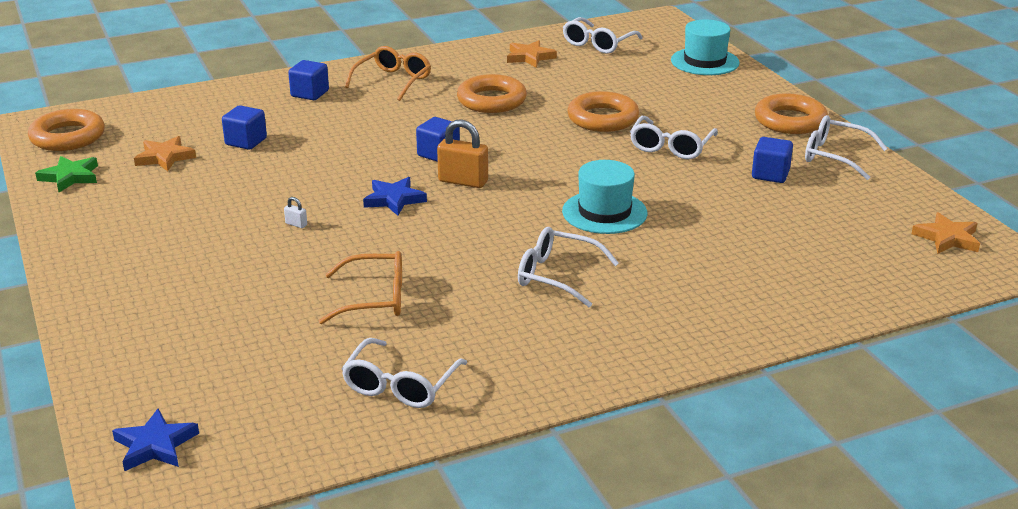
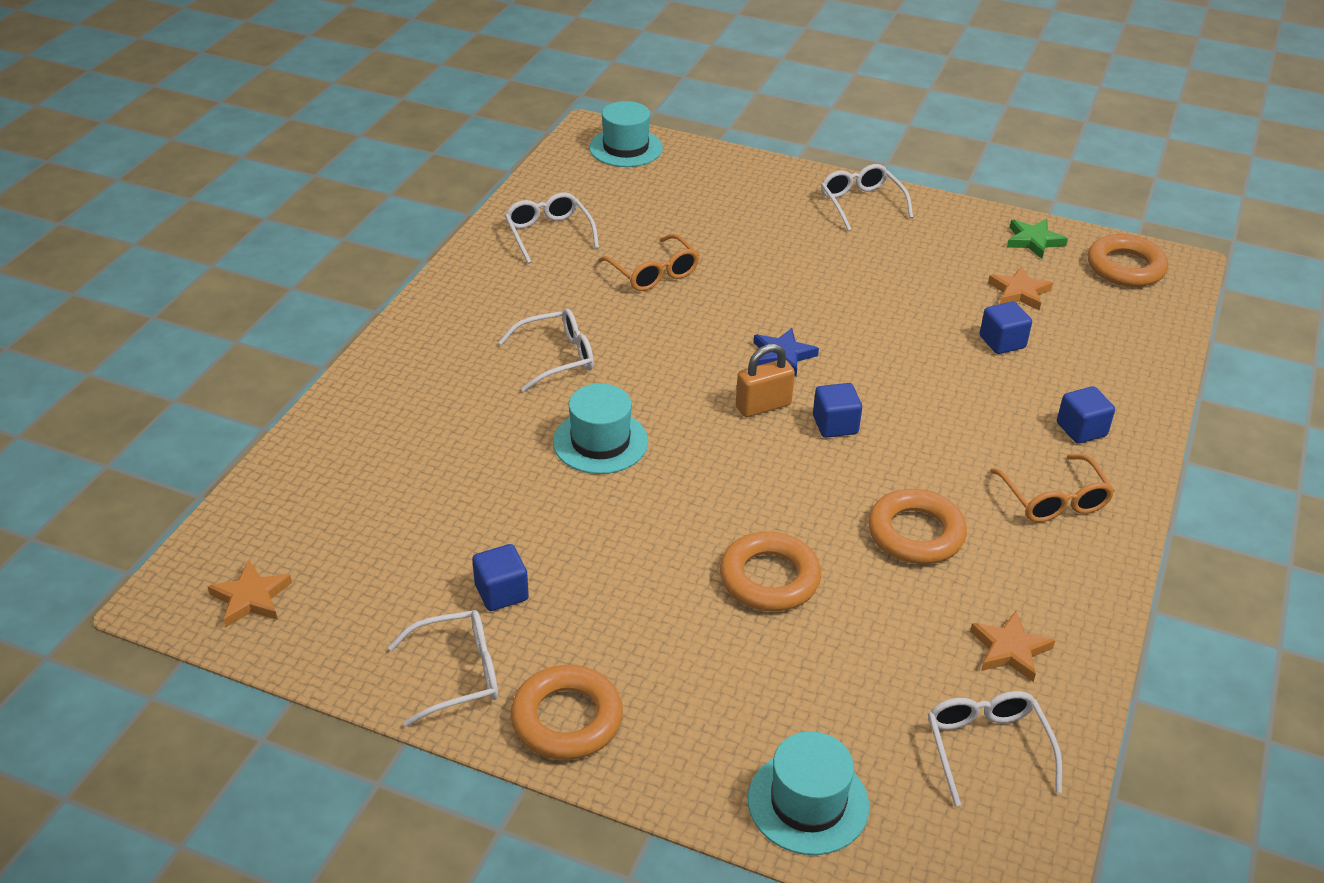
camera: 135 degrees right, 10 degrees up
(155, 445) = (625, 148): blue star -> turquoise hat
(296, 224) = (808, 294): white padlock -> none
(374, 299) = (653, 273): orange glasses -> orange glasses turned 75 degrees counterclockwise
(671, 147) = (646, 574): white glasses -> white glasses (861, 203)

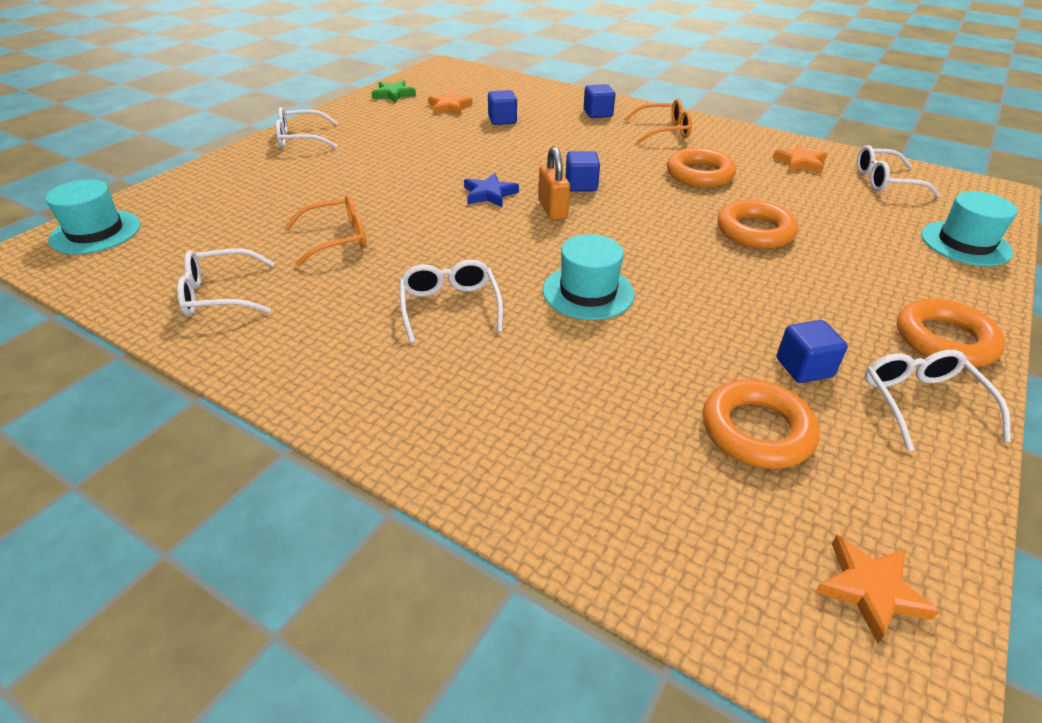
camera: 80 degrees left, 0 degrees up
(1125, 267) = (439, 77): orange ring -> orange ring (756, 430)

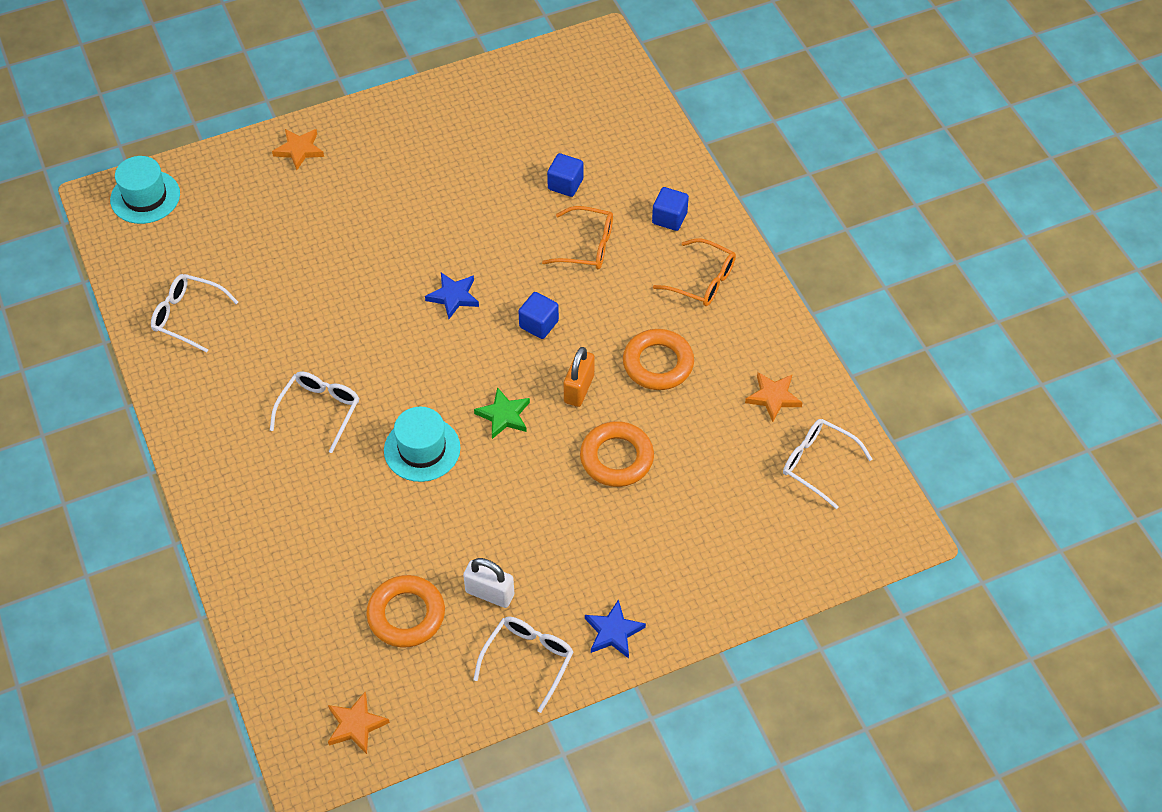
camera: 35 degrees right, 15 degrees up
(301, 139) = (364, 130): white glasses -> none
(337, 239) = (298, 294): orange glasses -> orange glasses (587, 246)
(393, 94) = (502, 84): green star -> green star (504, 415)
(449, 107) = (536, 135): orange star -> orange star (299, 150)
(552, 210) = (484, 344): orange padlock -> orange padlock (579, 389)
(804, 367) = (489, 593): blue cube -> white padlock
(944, 340) = (613, 632): orange ring -> blue star
(965, 243) = (772, 568): turquoise hat -> none

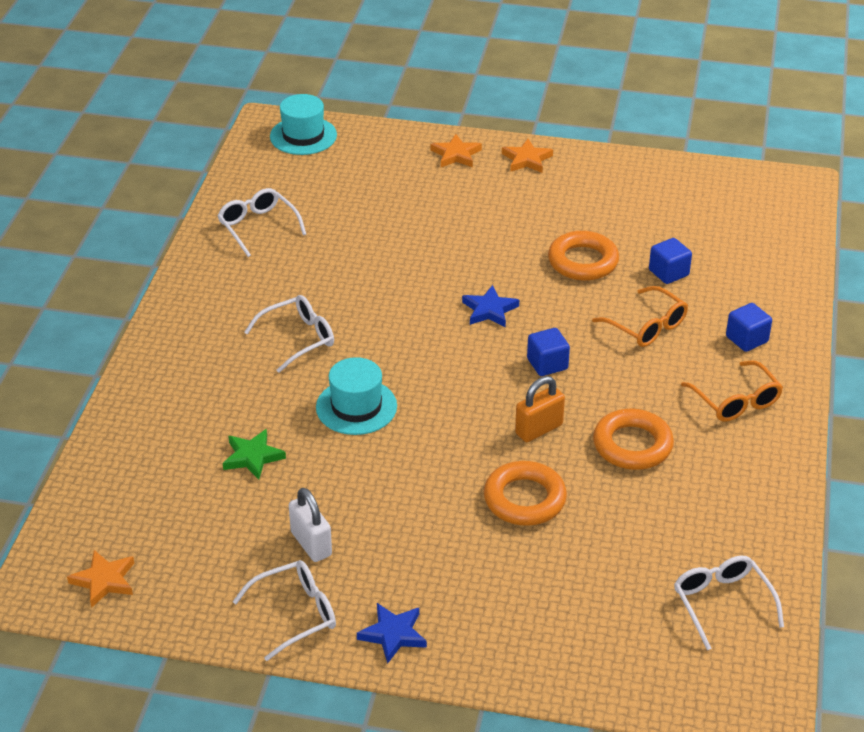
camera: 35 degrees right, 15 degrees down
(406, 615) = (225, 522): orange ring -> orange ring (583, 261)
(504, 415) = (451, 417): green star -> green star (252, 457)
(773, 397) = (724, 526): orange star -> orange star (527, 159)

